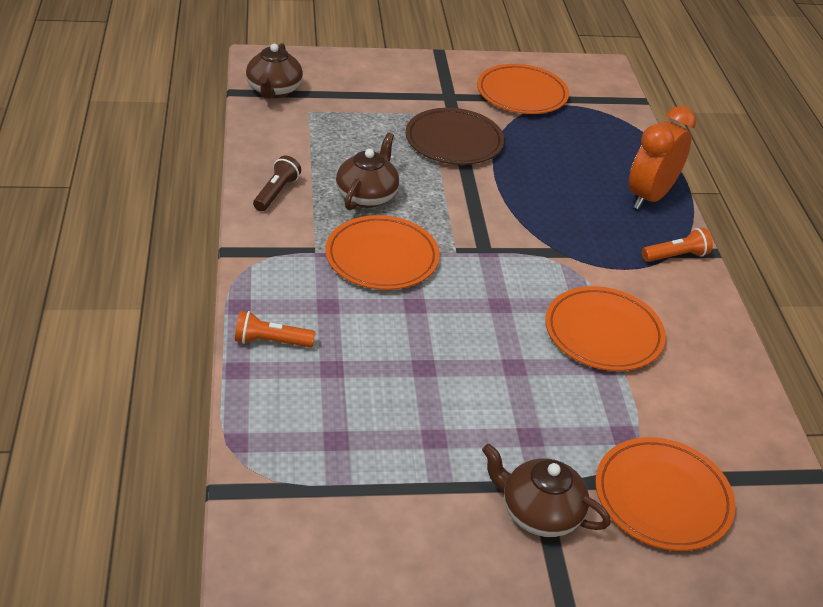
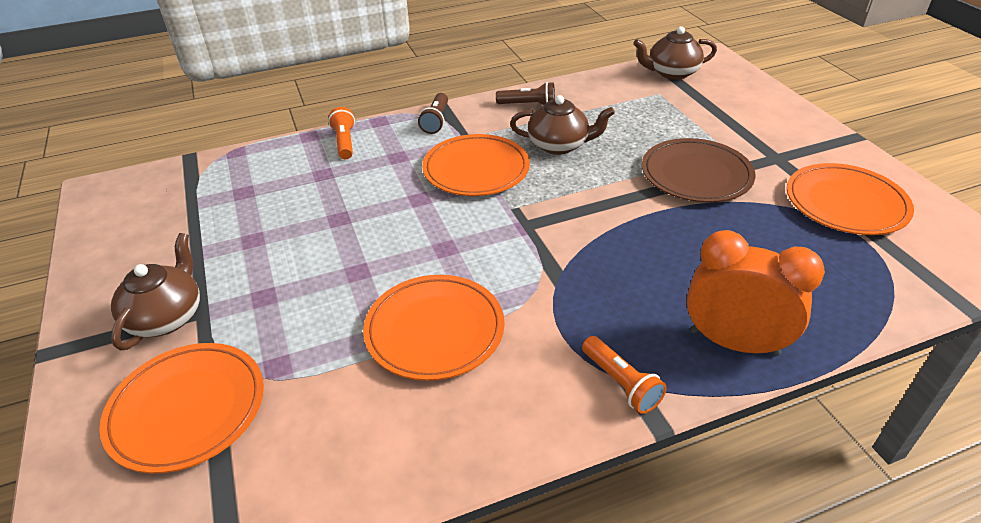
camera: 80 degrees right, 0 degrees up
(268, 263) = (436, 121): none -> brown flashlight

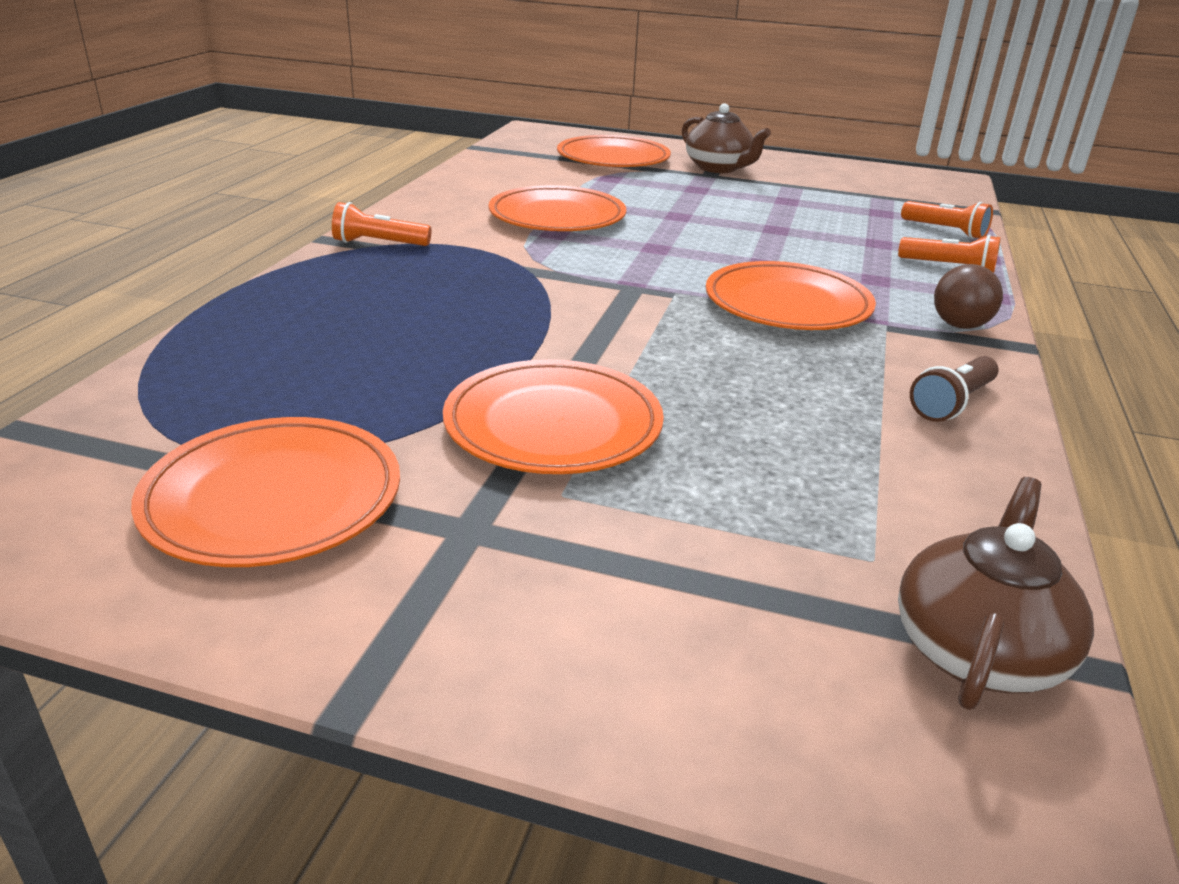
camera: 125 degrees right, 10 degrees down
(264, 160) = (945, 231): none -> orange flashlight
(436, 121) = (959, 325): brown flashlight -> brown ball
(559, 145) = (782, 371): brown teapot -> none
(696, 175) = (553, 425): brown plate -> orange plate
(734, 343) = (308, 293): orange clock -> none

